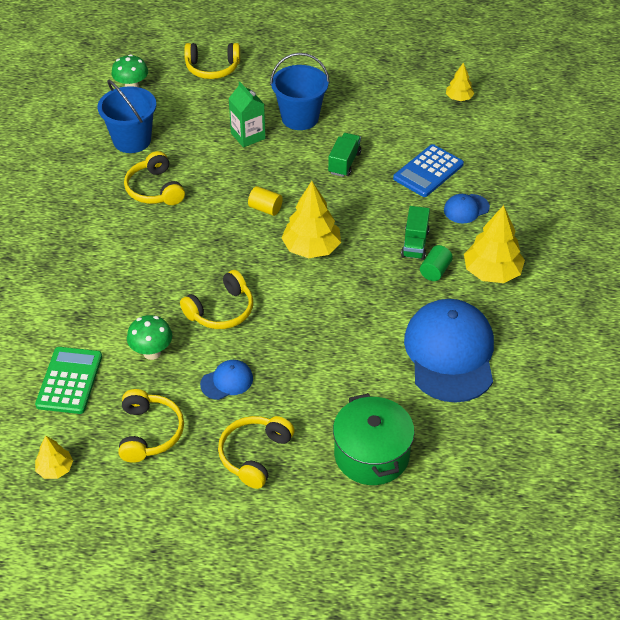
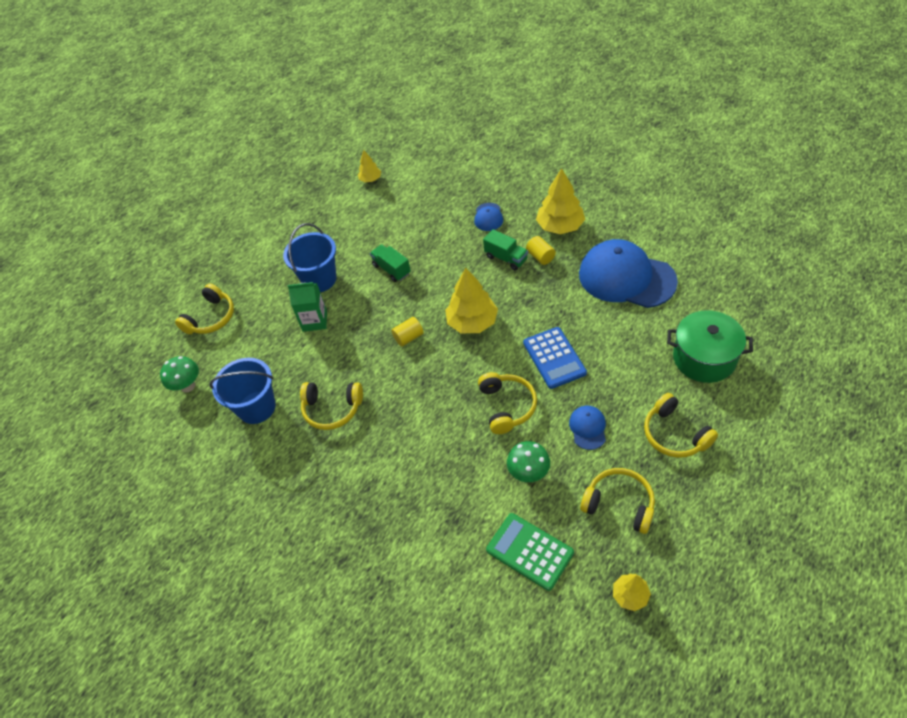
camera: 55 degrees left, 5 degrees up
(428, 171) = (435, 224): blue calculator -> blue calculator (554, 358)
(435, 271) = (540, 256): green cylinder -> yellow cylinder

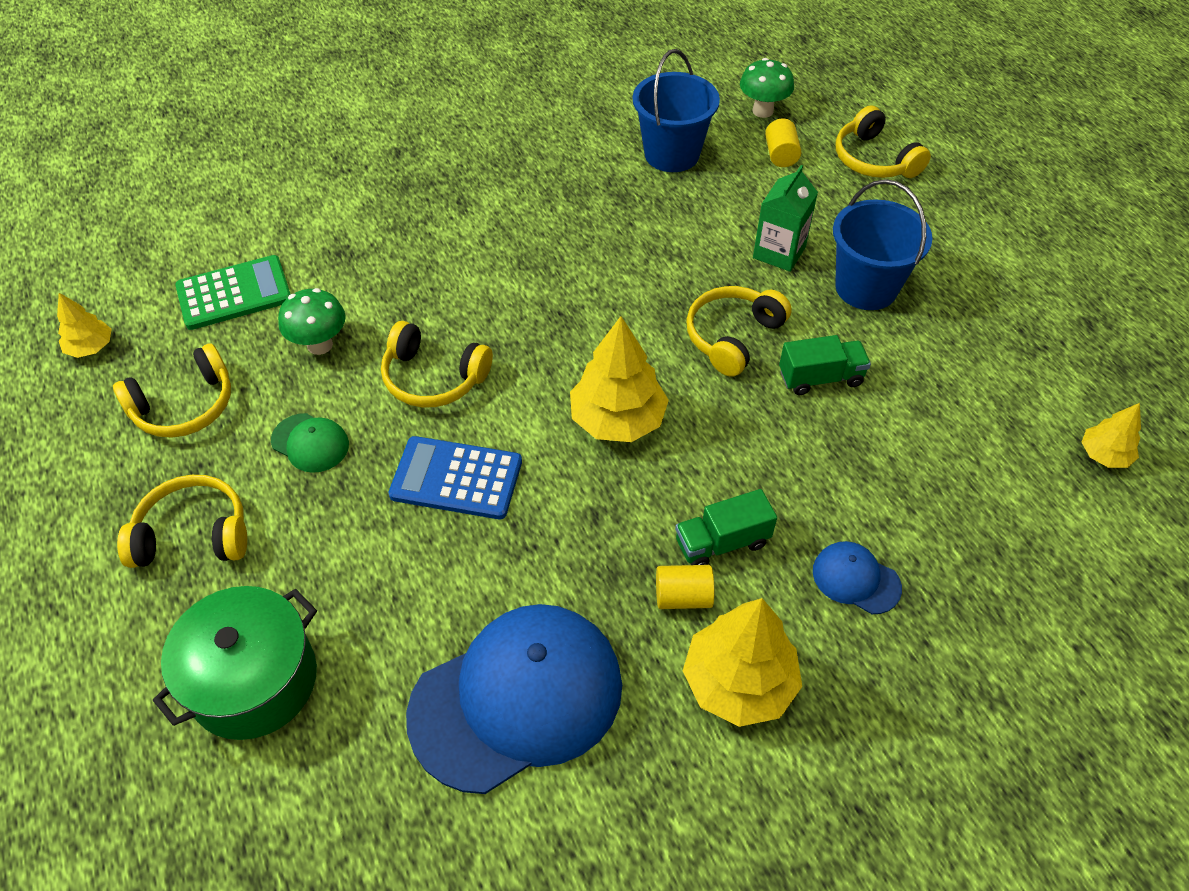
camera: 115 degrees right, 0 degrees up
(332, 409) = (603, 214): yellow headphones -> yellow headphones (733, 337)
(409, 337) = (655, 334): yellow cylinder -> yellow cylinder (780, 155)
(588, 428) = (310, 443): blue cap -> green cap

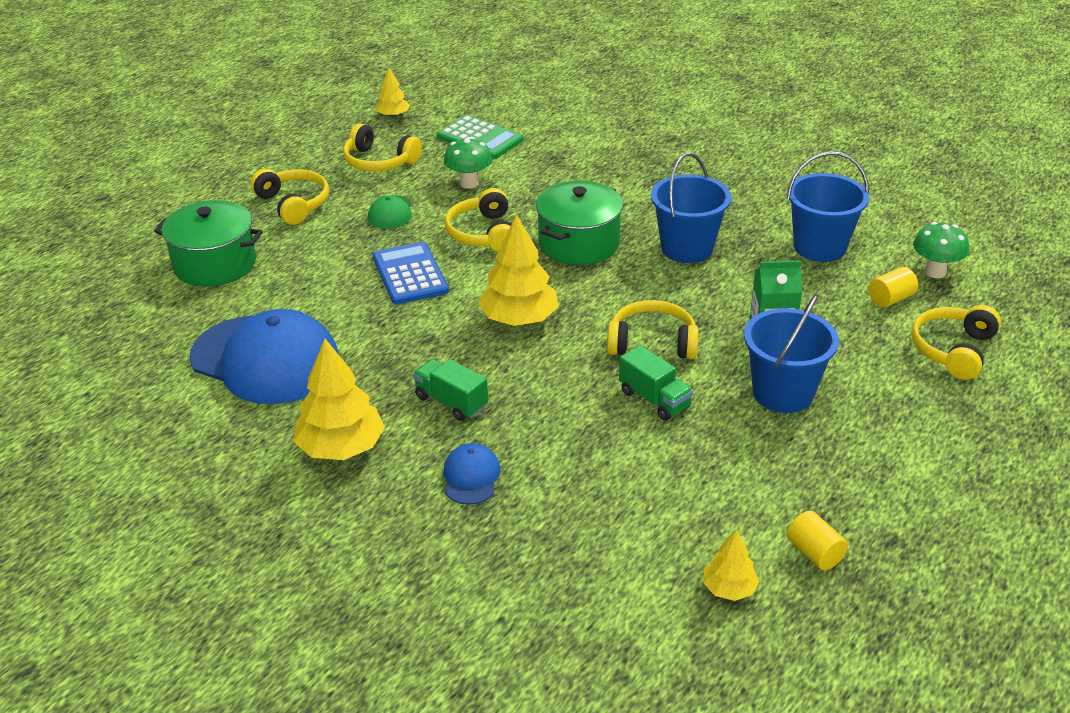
camera: 60 degrees right, 15 degrees down
(522, 310) = (579, 243): none -> green pot
(599, 237) = (687, 248): none -> blue bucket
(683, 597) = (391, 400): yellow cylinder -> yellow cylinder (814, 553)

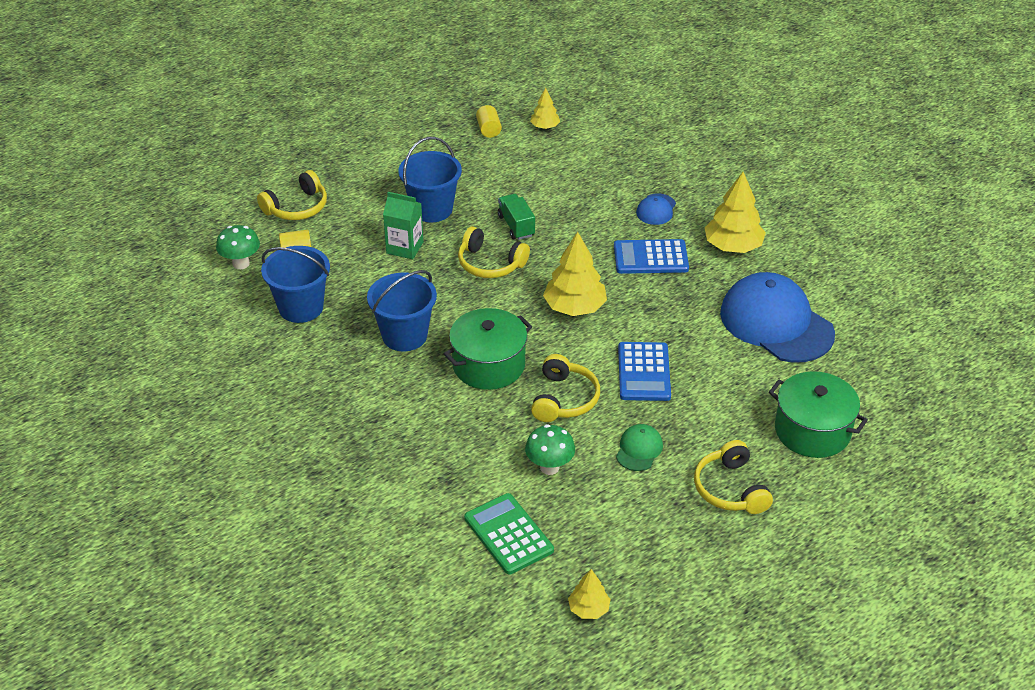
camera: 160 degrees left, 5 degrees up
(379, 161) = (628, 528): yellow headphones -> none
(451, 402) = (650, 257): green truck -> blue calculator

